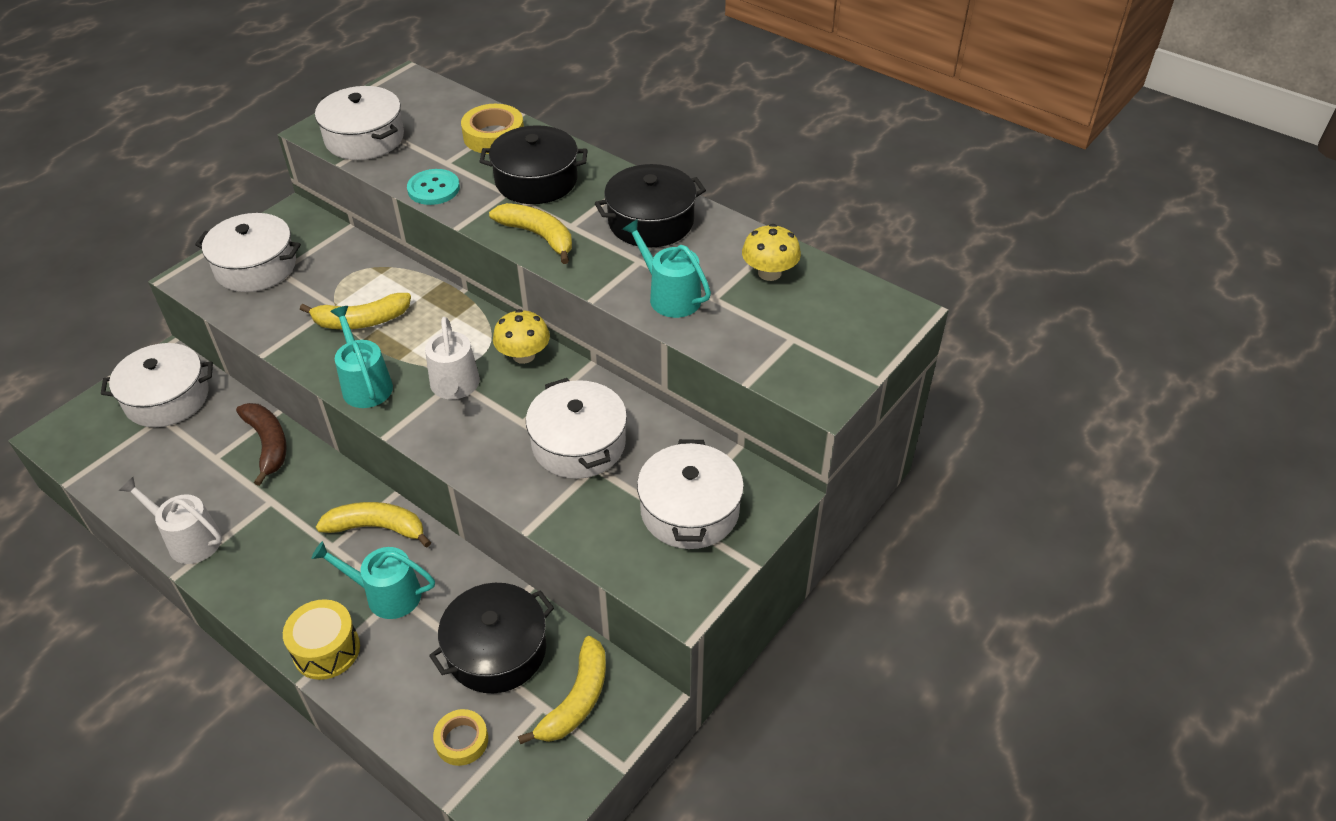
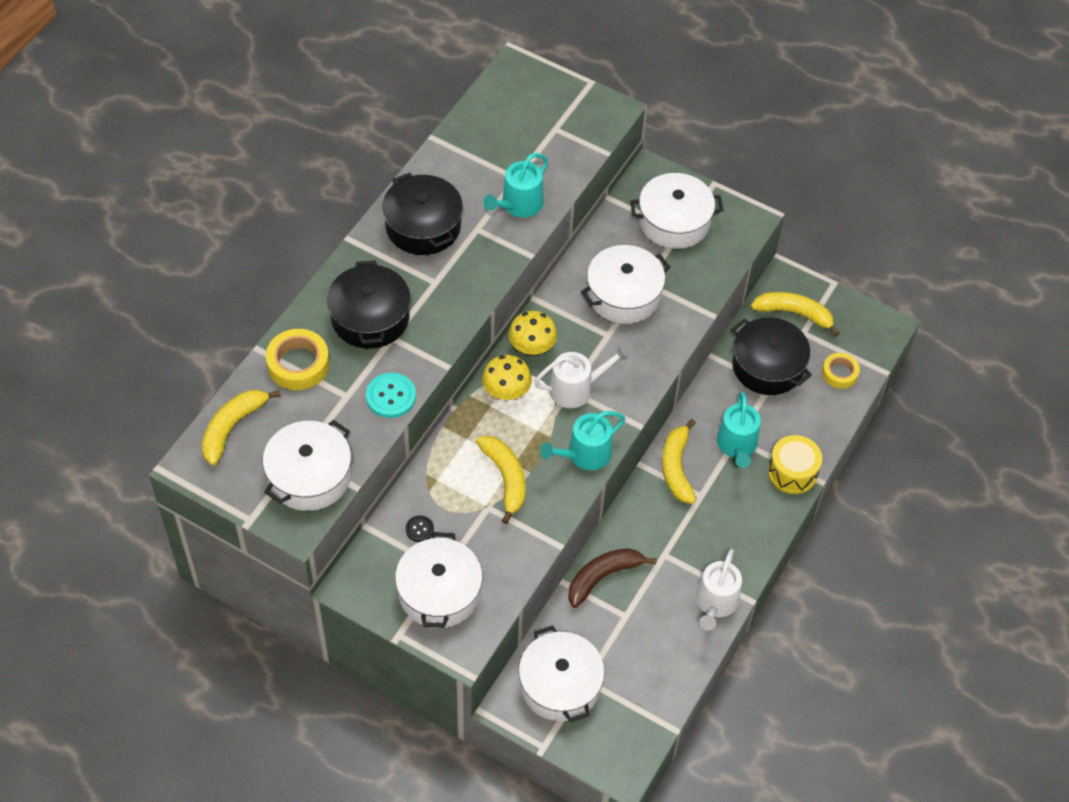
camera: 100 degrees left, 10 degrees up
(330, 258) = (419, 529): none -> black button
(538, 236) = (453, 303): yellow banana -> yellow banana (232, 427)
(769, 273) = (481, 144): yellow mushroom -> yellow mushroom (506, 391)

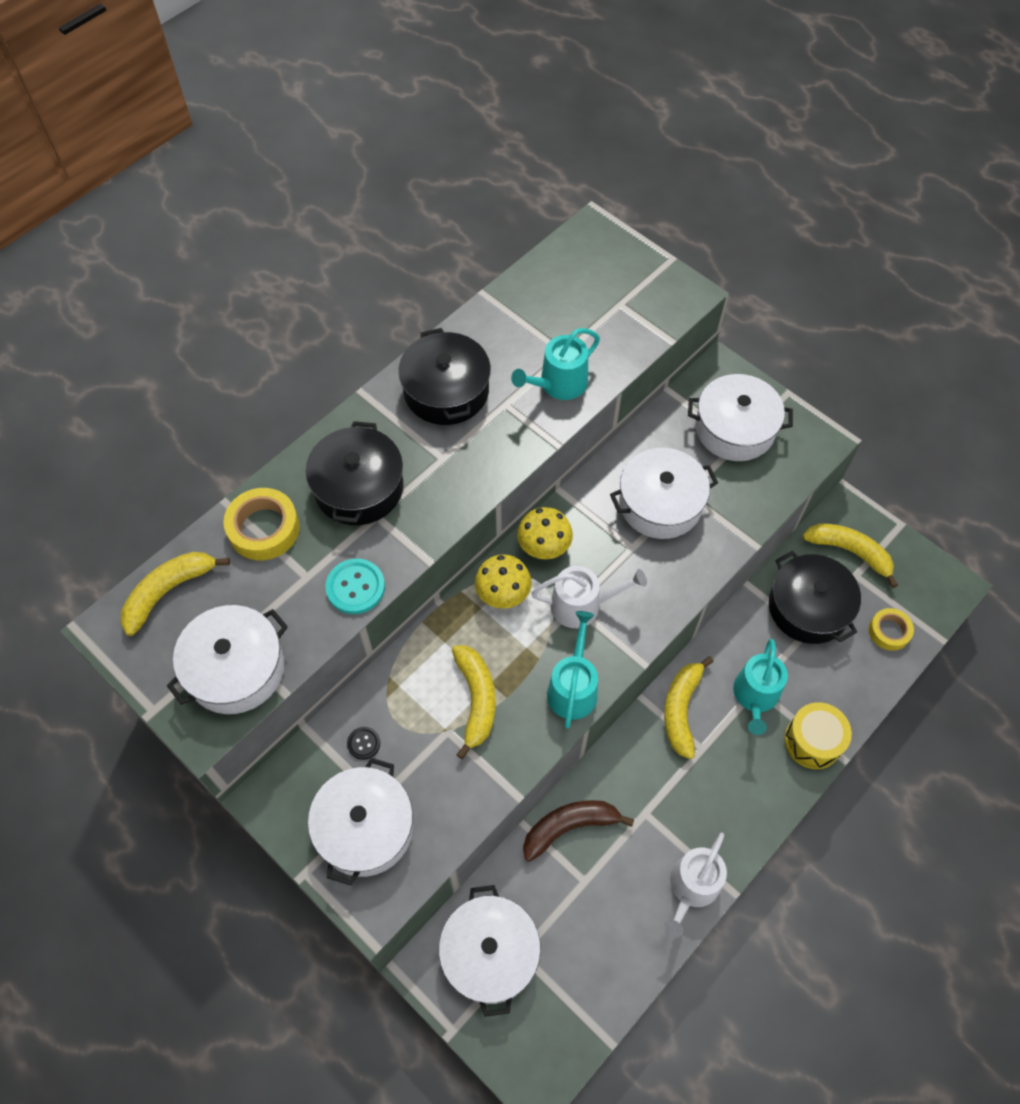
camera: 15 degrees right, 5 degrees up
(584, 454) = (573, 688): turquoise watering can -> turquoise watering can turned 120 degrees clockwise

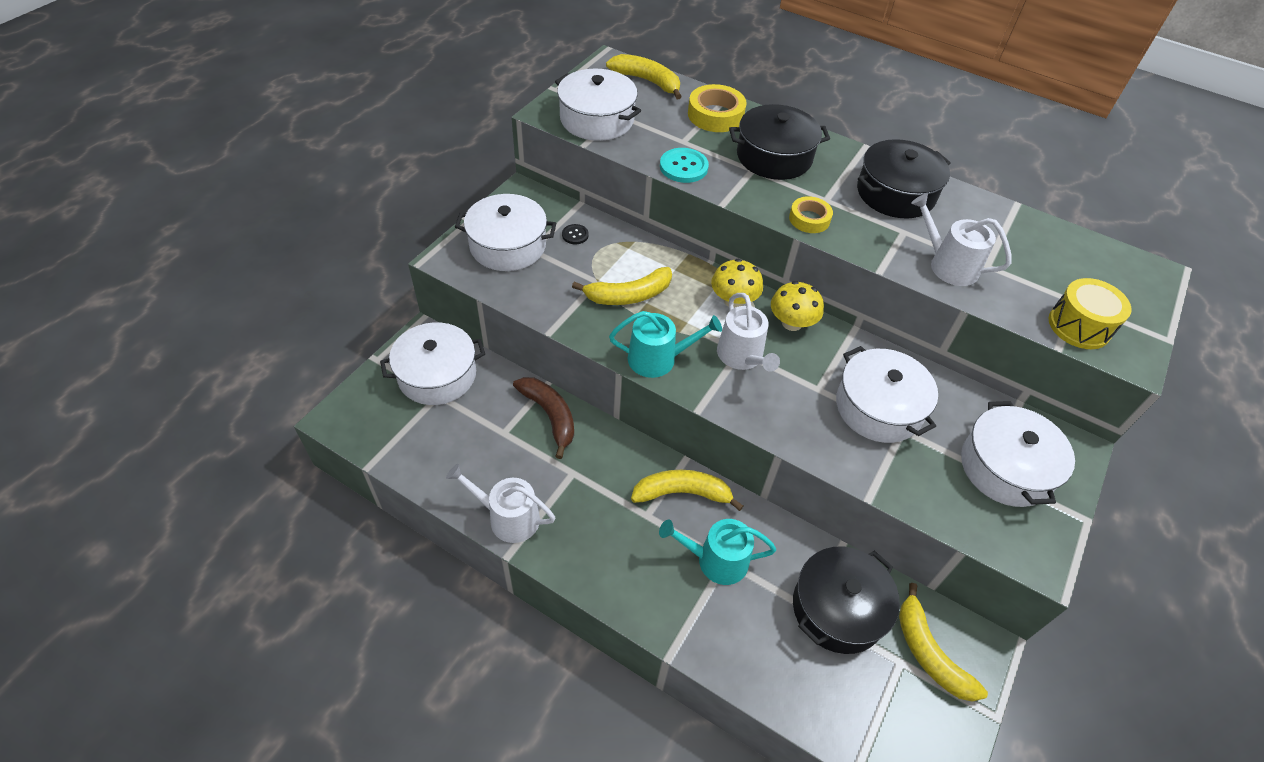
camera: 75 degrees right, 10 degrees down
(559, 384) = (948, 265): turquoise watering can -> white watering can
(812, 741) = (680, 622): yellow drum -> yellow drum (1079, 326)
(850, 552) = (929, 653): yellow banana -> yellow banana turned 135 degrees clockwise
(889, 631) = (841, 704): yellow tape -> yellow tape (809, 219)

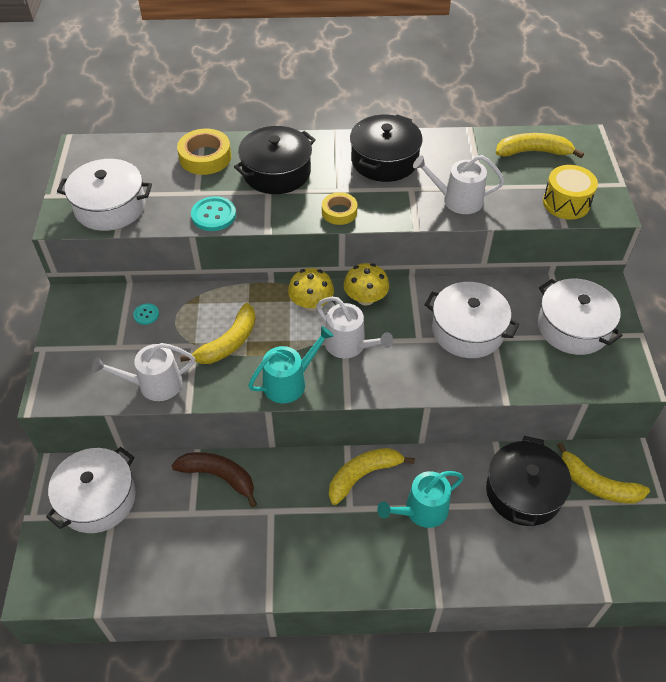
camera: 30 degrees left, 0 degrees up
(508, 245) = (95, 354): white pot -> none
(508, 518) = (247, 578): white watering can -> white watering can (154, 384)
(575, 235) = (146, 314): black button -> turquoise button
(647, 81) = (126, 152): yellow banana -> yellow banana (533, 152)

